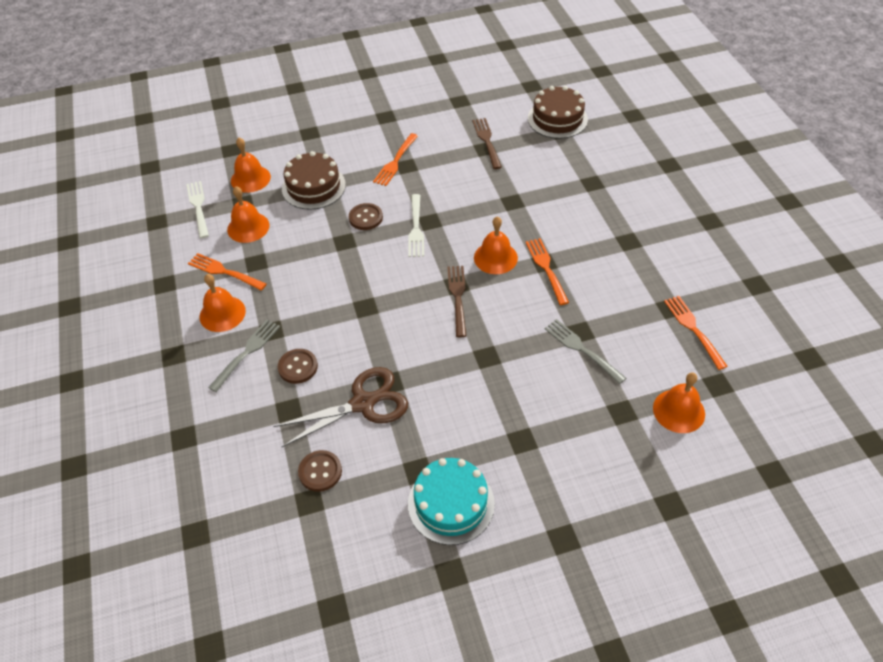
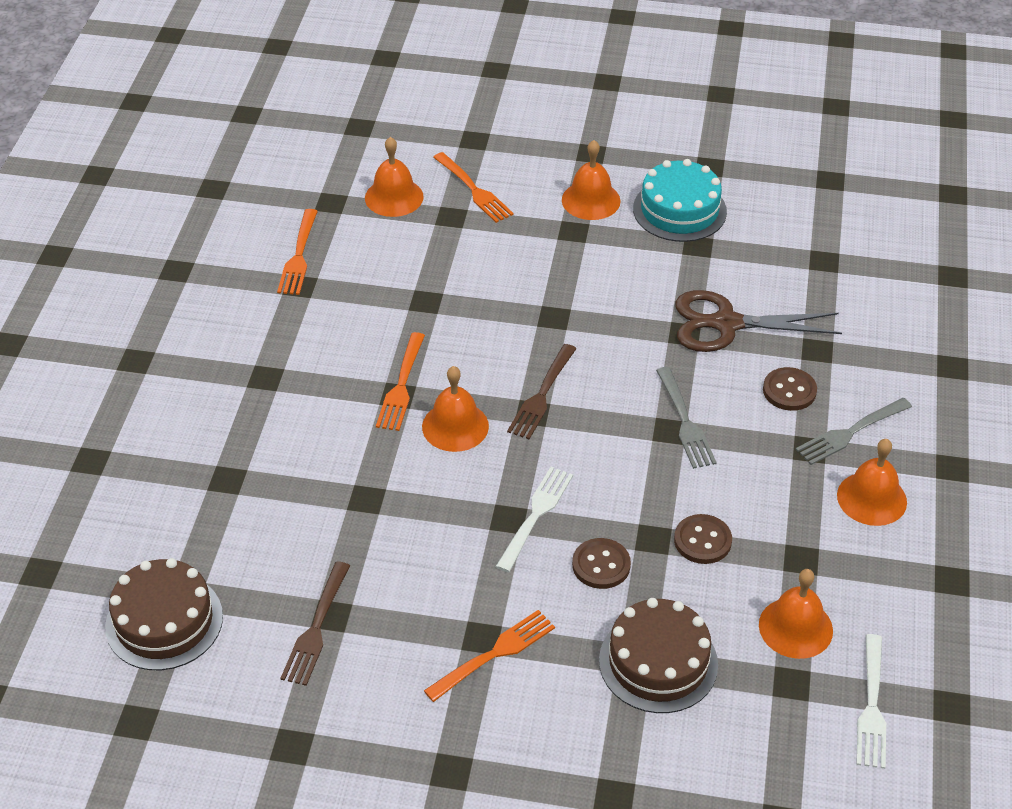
camera: 155 degrees left, 5 degrees down
(225, 272) = (853, 562): orange fork -> orange fork (473, 189)
(250, 178) = (763, 730): orange bell -> orange bell (591, 200)
(320, 471) = (802, 280): brown button -> brown button (702, 541)
(582, 350) = (440, 283): grey fork -> grey fork (684, 421)

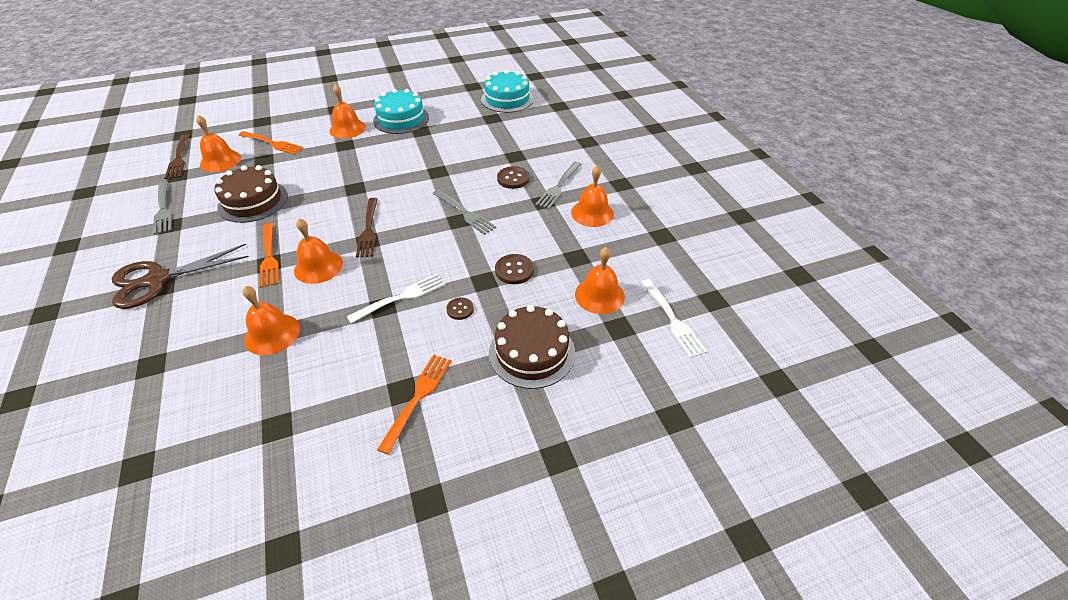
camera: 30 degrees left, 0 degrees up
(164, 621) = (123, 500): brown cake -> brown cake (253, 201)
(299, 255) = (163, 209): orange fork -> grey fork
(316, 627) = (267, 442): brown fork -> brown fork (178, 158)
(366, 498) = (272, 334): none -> orange bell
(535, 516) = (400, 298): white fork -> white fork turned 60 degrees clockwise
(601, 565) = (460, 309): brown button -> brown button, size x0.65
(726, 324) = (458, 160): brown scissors -> brown scissors (158, 280)
(872, 229) = (507, 99): none -> turquoise cake

